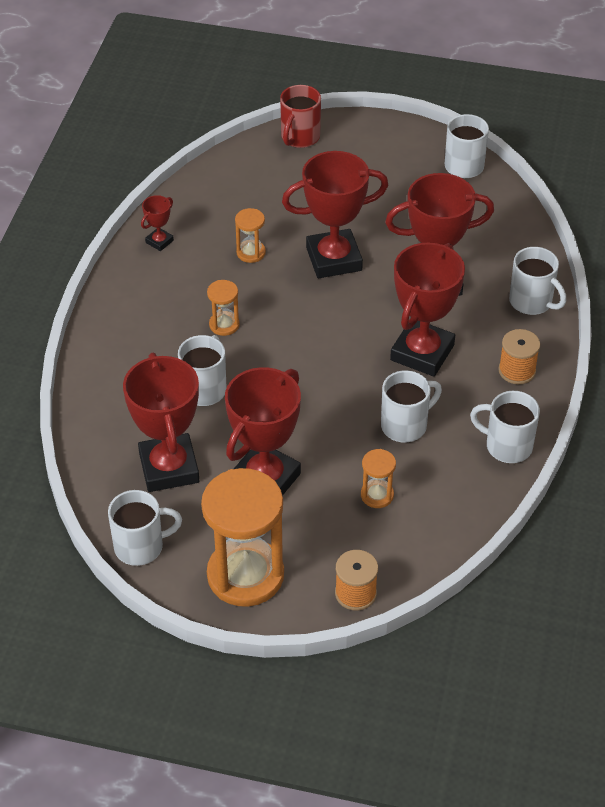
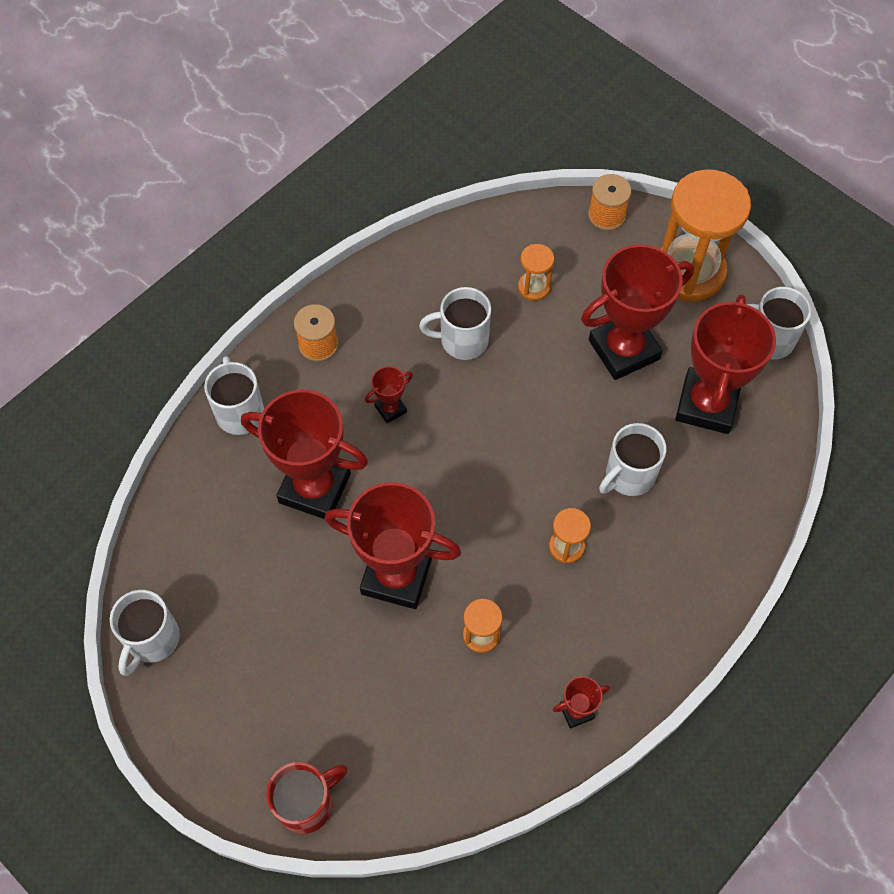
camera: 150 degrees left, 15 degrees up
(422, 352) = (390, 409): red trophy -> red trophy, size x0.44
(507, 446) = (388, 277): white mug -> none

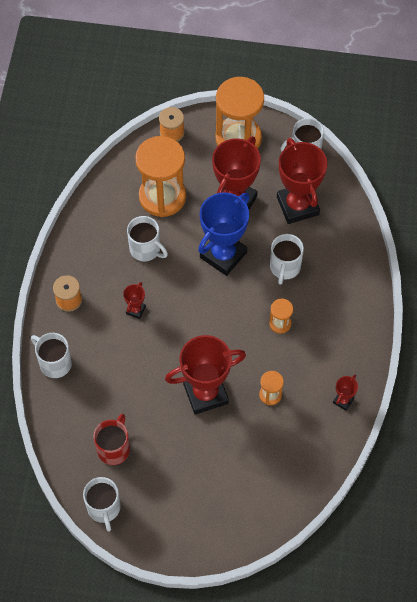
camera: 35 degrees left, 0 degrees up
(307, 803) = (246, 531): red mug -> red mug (114, 448)
(315, 488) = (128, 376): red trophy -> none
(462, 340) = (146, 249): white mug -> white mug turned 105 degrees counterclockwise
(534, 287) = (162, 196): orange hourglass -> orange hourglass, size x2.23
(557, 408) = (223, 255): none -> blue trophy

